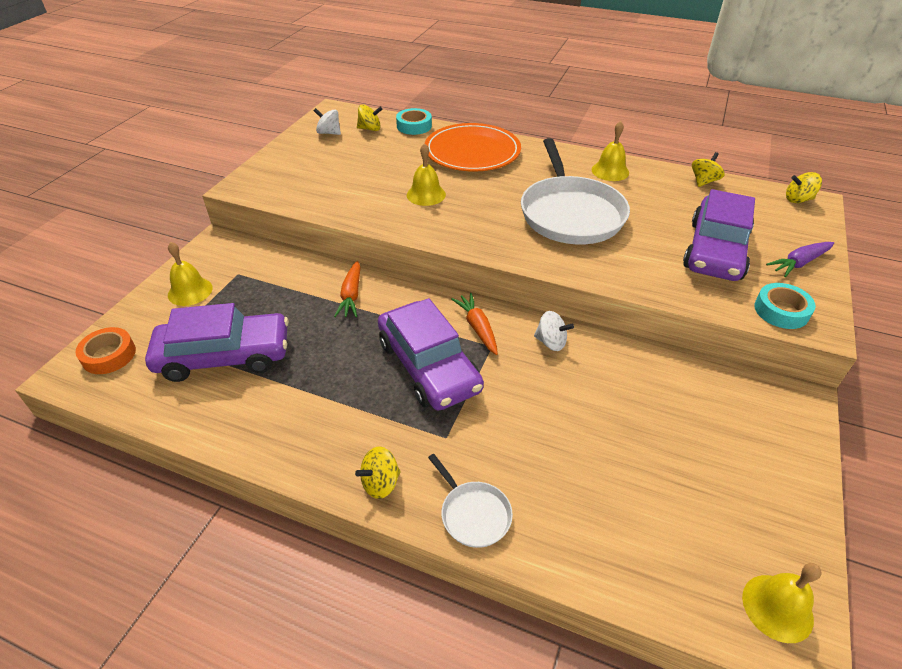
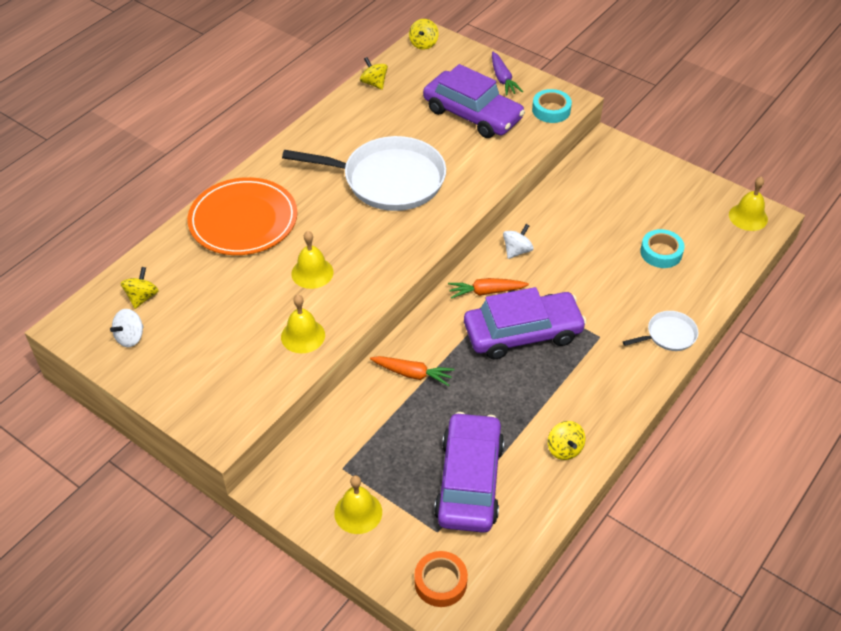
camera: 75 degrees left, 5 degrees up
(380, 483) = (634, 382): yellow spinning top -> yellow spinning top (564, 449)
(414, 126) = (157, 256): turquoise tape -> turquoise tape (661, 252)
(610, 171) = (330, 133): yellow bell -> yellow bell (303, 336)

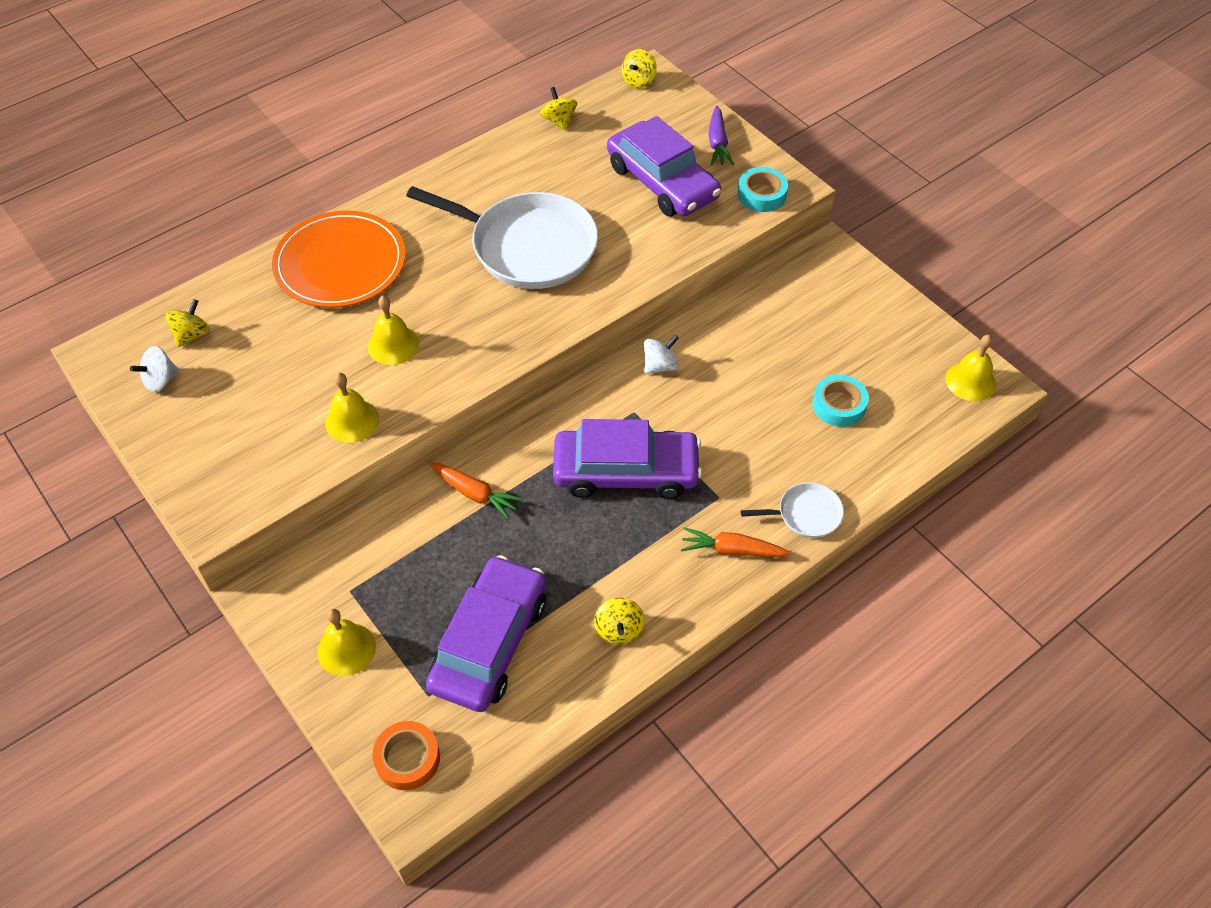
camera: 15 degrees right, 5 degrees up
(486, 292) = (602, 410): orange carrot -> orange carrot (732, 550)

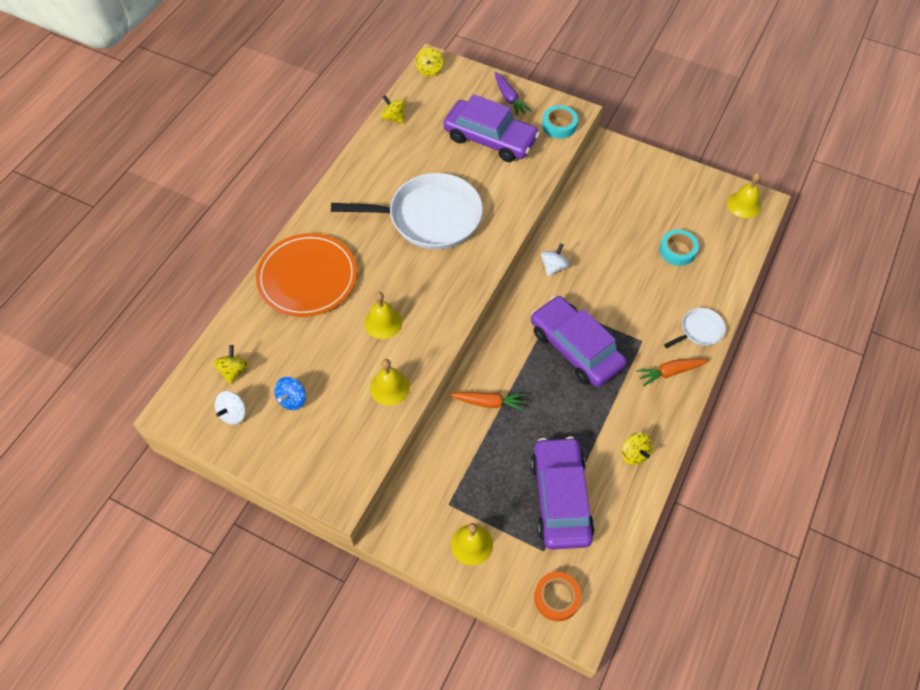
camera: 25 degrees left, 5 degrees up
(234, 390) = (292, 399): none -> blue spinning top
(626, 472) = (575, 347): purple car -> purple car turned 105 degrees counterclockwise

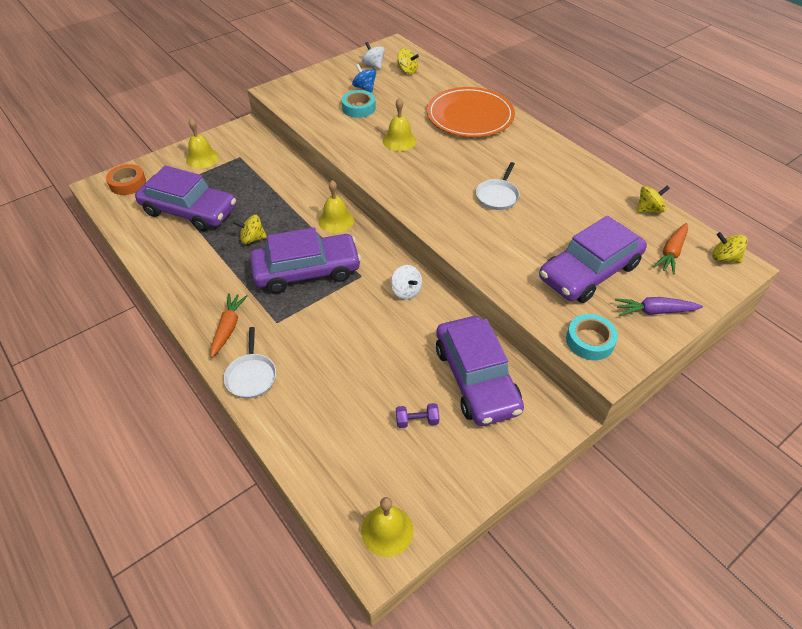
camera: 115 degrees right, 10 degrees down
(389, 387) = (338, 129): yellow bell -> yellow bell (336, 220)
(429, 217) = (497, 196): white pan -> white pan, size x0.45
(489, 402) = (299, 200): orange carrot -> orange carrot (671, 252)
(608, 197) = (476, 378): none -> purple car
(634, 454) = (180, 267): yellow spinning top -> yellow spinning top (252, 239)
(663, 217) = (417, 421): none -> purple dumbbell
(677, 250) = (361, 409): turquoise tape -> turquoise tape (358, 108)

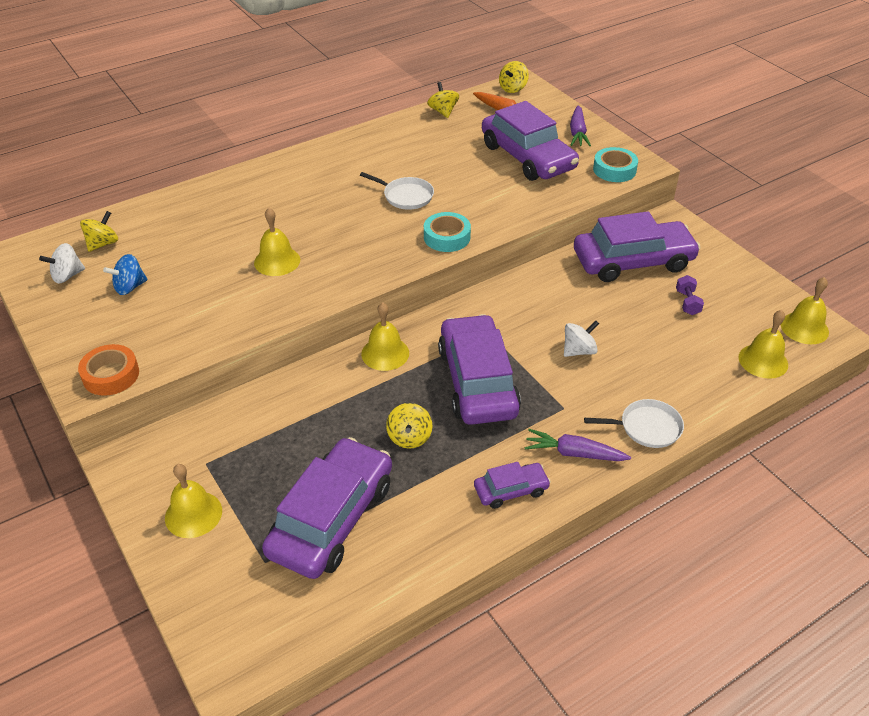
camera: 85 degrees left, 5 degrees down
(128, 183) = (235, 620): orange tape -> orange tape (111, 375)
(198, 292) = (511, 490): none -> purple car
(228, 328) = (574, 453): orange carrot -> purple carrot
(333, 479) = (763, 361): none -> yellow bell
(358, 108) = (182, 295): turquoise tape -> turquoise tape (447, 237)
(406, 291) = (516, 299): white spinning top -> white spinning top (579, 351)
(470, 116) = (241, 200): orange plate -> none

